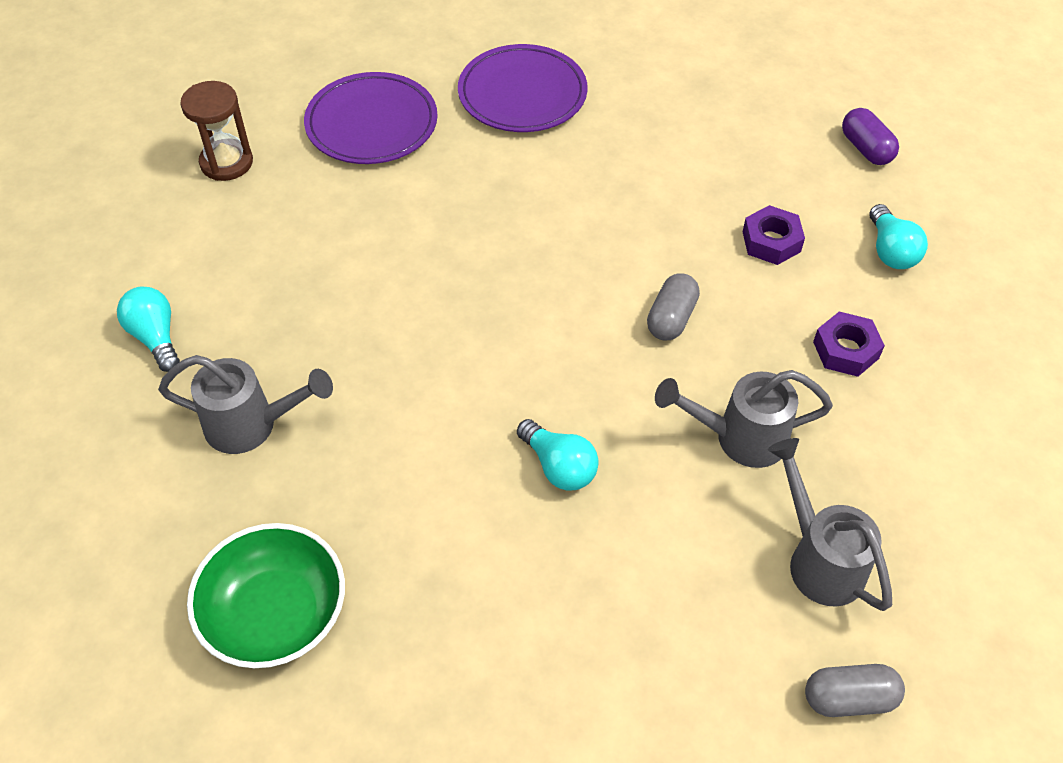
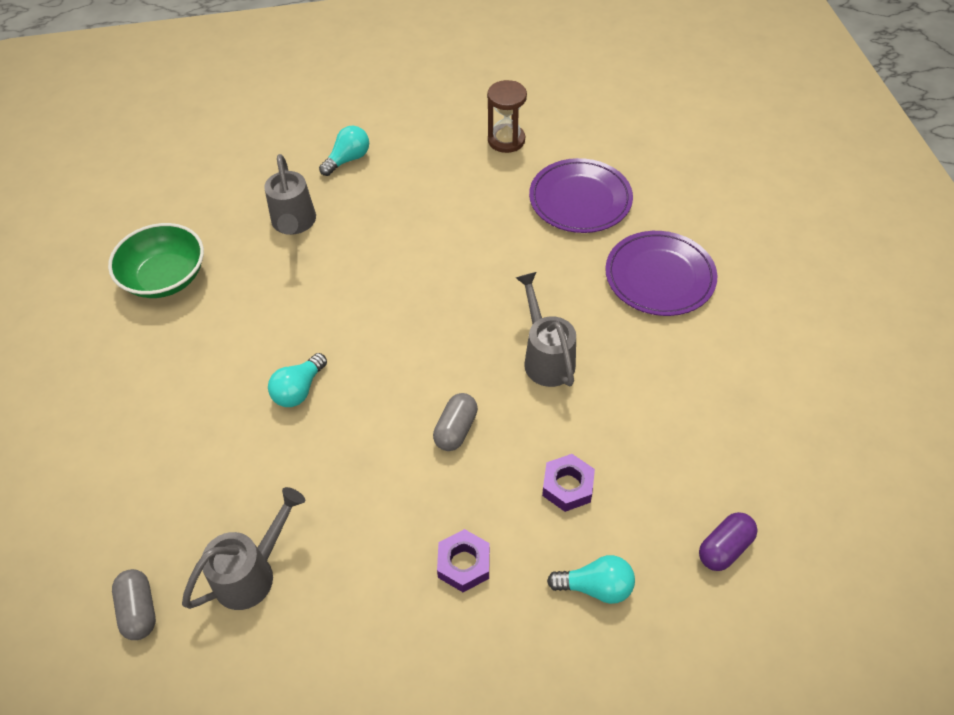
camera: 75 degrees right, 0 degrees up
(671, 318) = (456, 429): grey capsule -> grey capsule turned 75 degrees counterclockwise
(738, 438) = (351, 498): grey watering can -> grey watering can (546, 357)
(890, 251) = (596, 587): turquoise light bulb -> turquoise light bulb turned 150 degrees counterclockwise

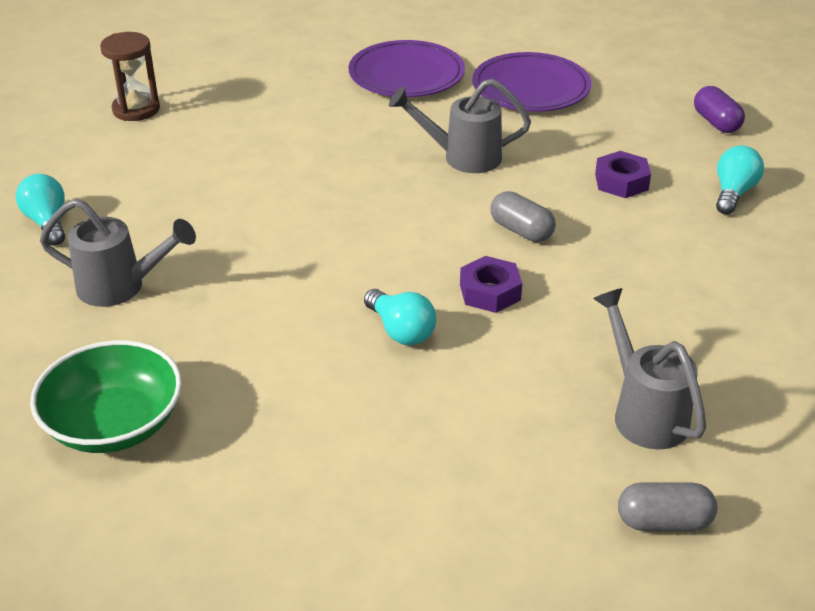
camera: 70 degrees left, 15 degrees down
(463, 564) = (684, 260): purple nut -> purple nut (490, 292)
(580, 199) = (269, 89): purple plate -> purple plate (531, 88)

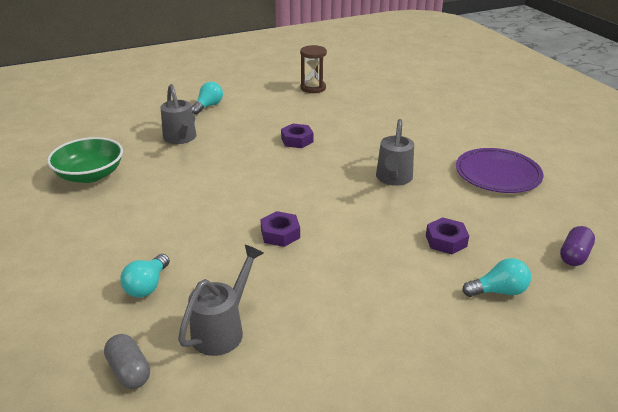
camera: 55 degrees right, 5 degrees down
(272, 185) = (297, 140): none -> purple nut
(401, 331) = (219, 219): turquoise light bulb -> turquoise light bulb (147, 286)
(406, 75) = (447, 134): purple plate -> none
(462, 157) = (393, 179): grey watering can -> grey watering can turned 135 degrees counterclockwise
(521, 231) = (348, 223): grey capsule -> none

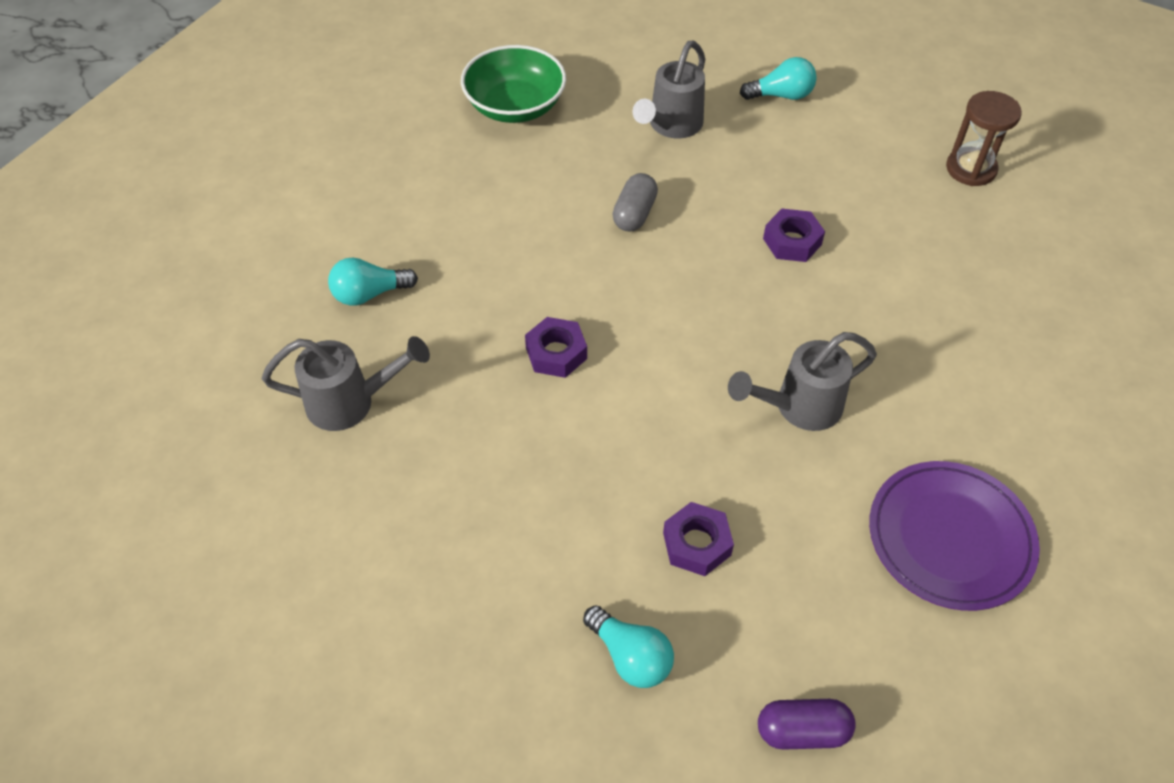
camera: 55 degrees right, 20 degrees up
(129, 371) = (243, 365): grey capsule -> grey capsule (634, 214)

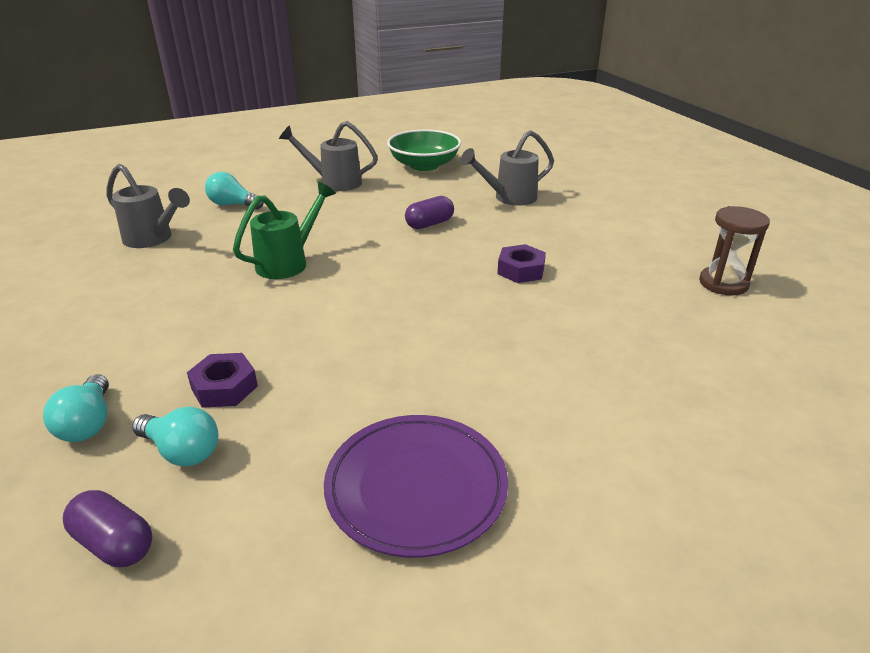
camera: 35 degrees right, 20 degrees down
(556, 353) = (289, 262): purple nut -> green watering can
(634, 214) = (429, 224): grey capsule -> purple capsule
(781, 95) = (607, 207): turquoise light bulb -> turquoise light bulb (182, 451)
(798, 407) = (404, 351): grey watering can -> grey watering can (334, 182)

